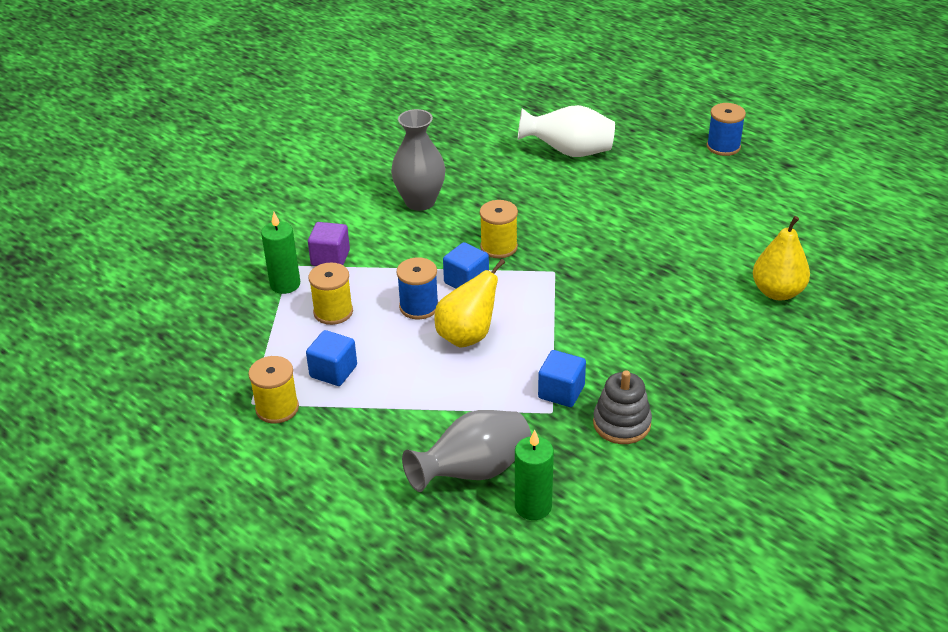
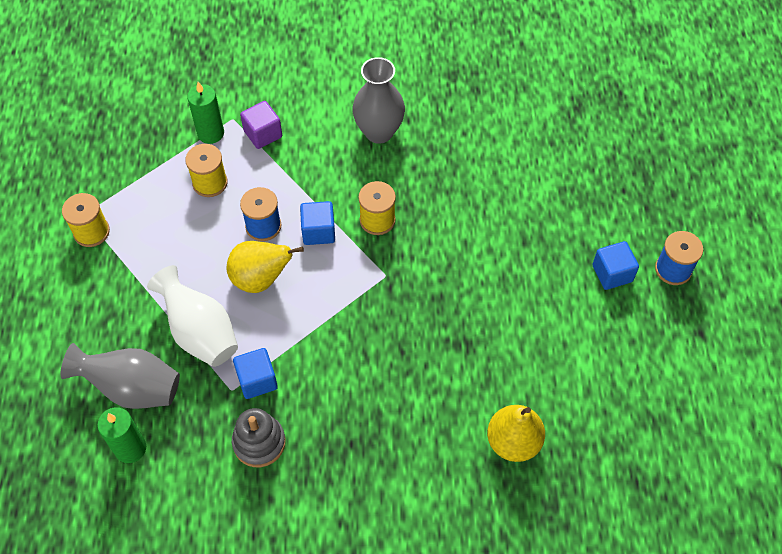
camera: 45 degrees right, 20 degrees up
(333, 371) = (153, 232): blue cube -> blue cube (612, 273)
(569, 152) = (543, 172): white vase -> white vase (200, 332)

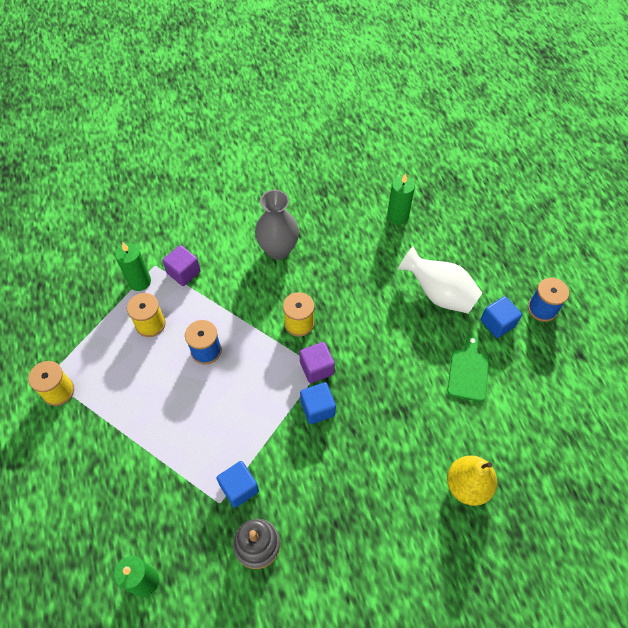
camera: 15 degrees left, 0 degrees up
(132, 388) = (131, 524): grey vase -> none
(200, 332) = (178, 457): white vase -> white vase (439, 294)
(261, 279) = (217, 397): yellow pear -> none
(318, 231) = (253, 344): blue cube -> blue cube (317, 408)
(382, 274) = (316, 368): none -> purple cube
(533, 123) = (397, 216): none -> green candle
(557, 320) = (468, 372): none -> green cutting board

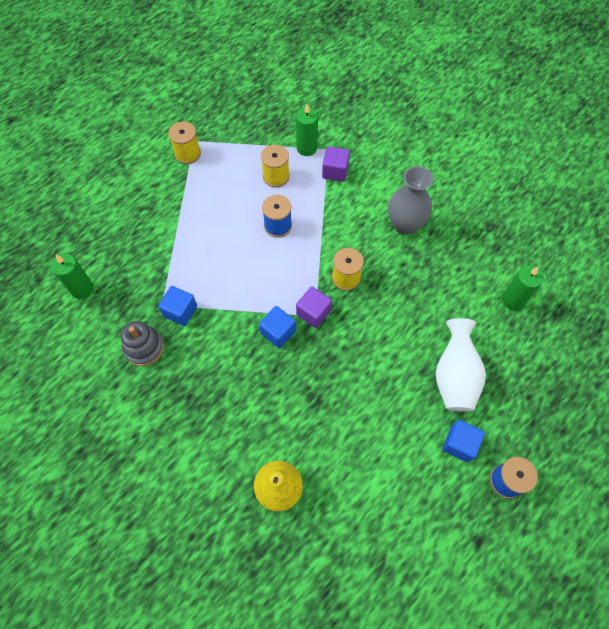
camera: 60 degrees right, 5 degrees up
(468, 372) = (390, 440): green cutting board -> none

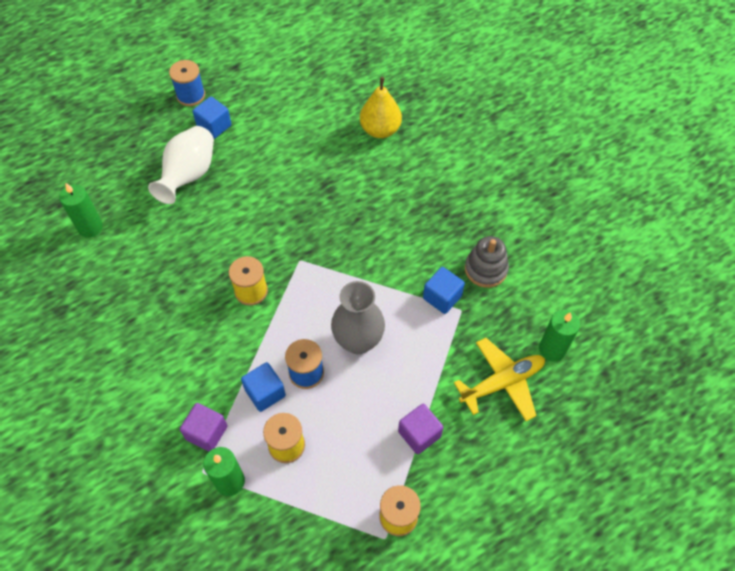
camera: 165 degrees left, 5 degrees down
(122, 253) = (502, 383): none -> yellow plane
(278, 332) = (343, 252): blue cube -> blue cube (265, 393)
(313, 313) = (300, 263): purple cube -> purple cube (419, 434)
(405, 225) = (156, 336): grey vase -> grey vase (358, 341)

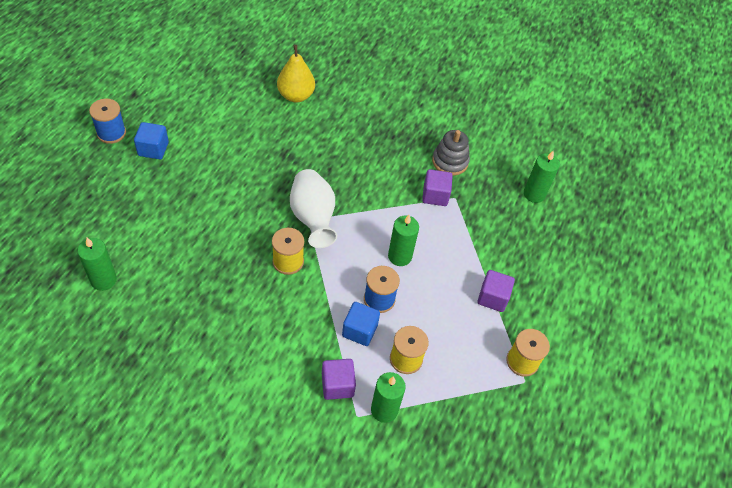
camera: 40 degrees left, 5 degrees down
(189, 175) = (162, 197): white vase -> white vase (313, 218)
(358, 341) = (399, 256): grey vase -> green candle
(442, 297) = (435, 195): blue cube -> purple cube
(502, 383) = (520, 233): yellow plane -> none

